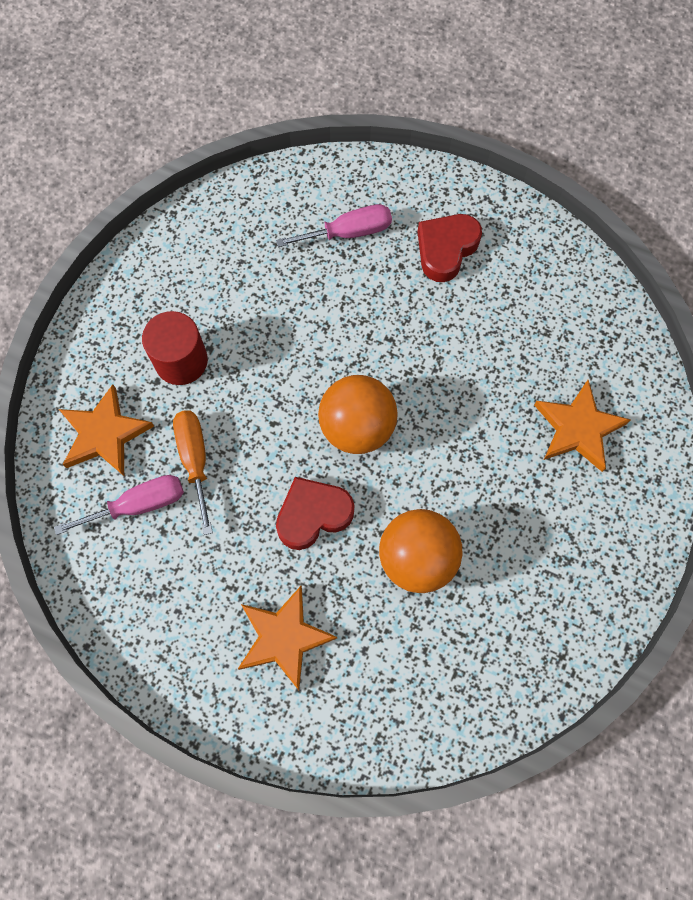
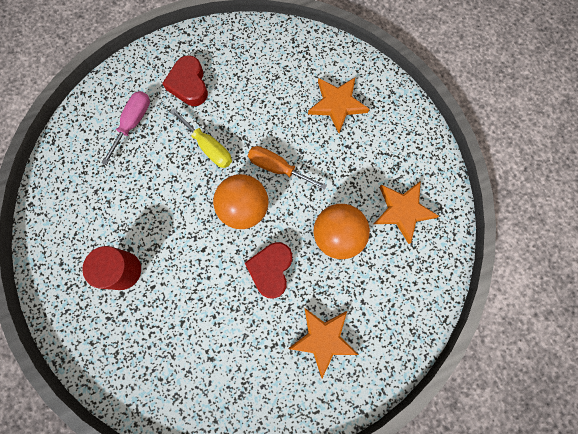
camera: 50 degrees left, 5 degrees up
(104, 434) = (126, 348): orange star -> orange star (403, 211)
(138, 505) = (184, 361): pink screwdriver -> none
(195, 460) = (186, 309): orange screwdriver -> orange screwdriver (277, 168)
(393, 332) = (209, 147): none -> yellow screwdriver

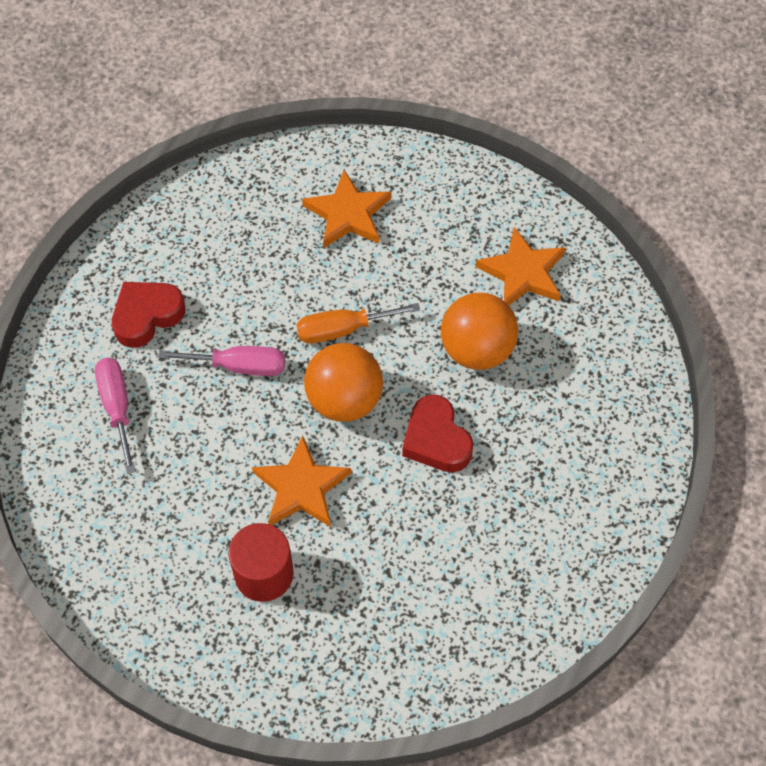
camera: 40 degrees left, 15 degrees down
(189, 84) = (147, 316): red heart -> red heart turned 105 degrees clockwise
(209, 147) = (239, 366): yellow screwdriver -> pink screwdriver
(323, 339) = (558, 464): orange star -> orange star (301, 487)

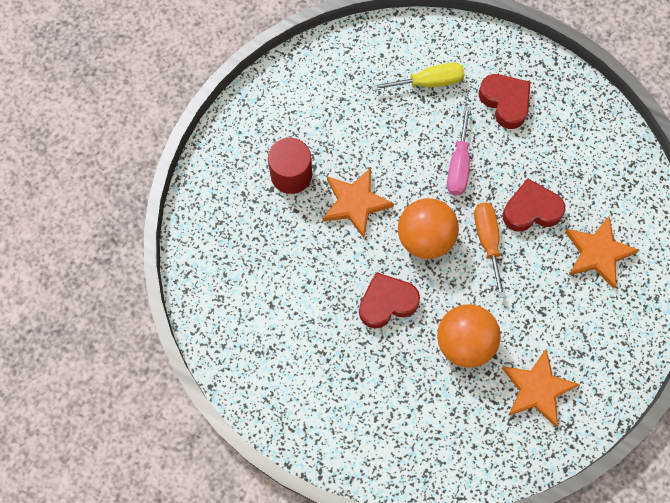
camera: 95 degrees right, 10 degrees up
(117, 407) = (429, 82): pink screwdriver -> yellow screwdriver
(297, 283) = (531, 210): none -> red heart

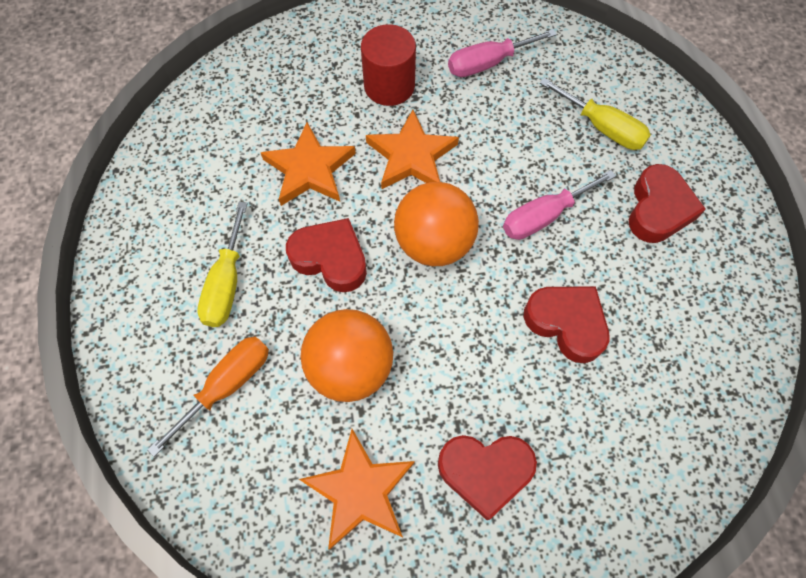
camera: 50 degrees right, 5 degrees down
(326, 104) = (487, 63): none -> pink screwdriver
(354, 373) = (226, 283): none -> yellow screwdriver
(487, 241) = (487, 305): orange screwdriver -> orange screwdriver (227, 385)
(576, 319) = (485, 471): none -> red heart
(598, 253) = (587, 436): orange star -> orange star (309, 169)

